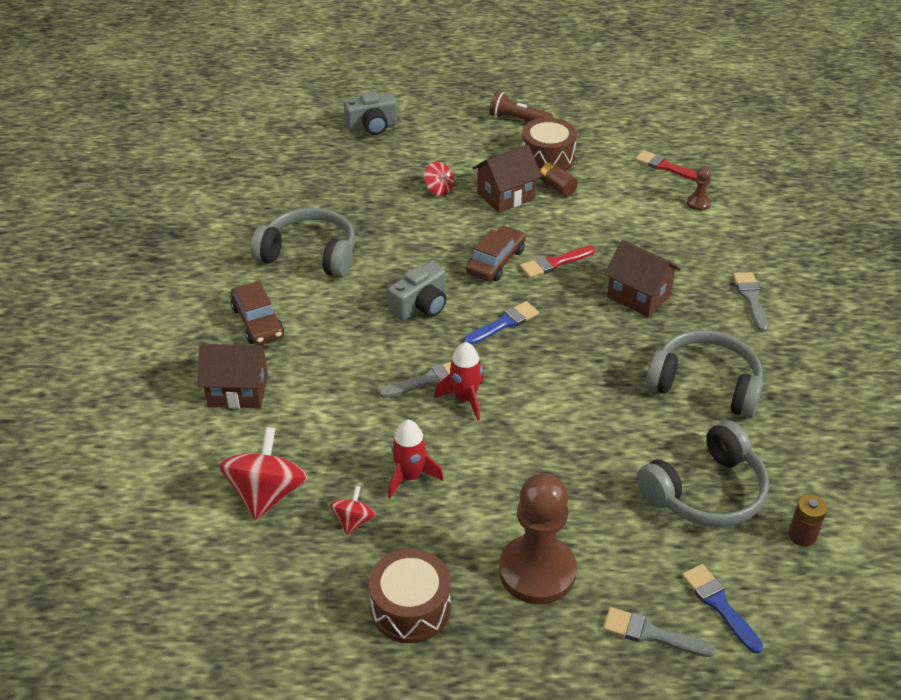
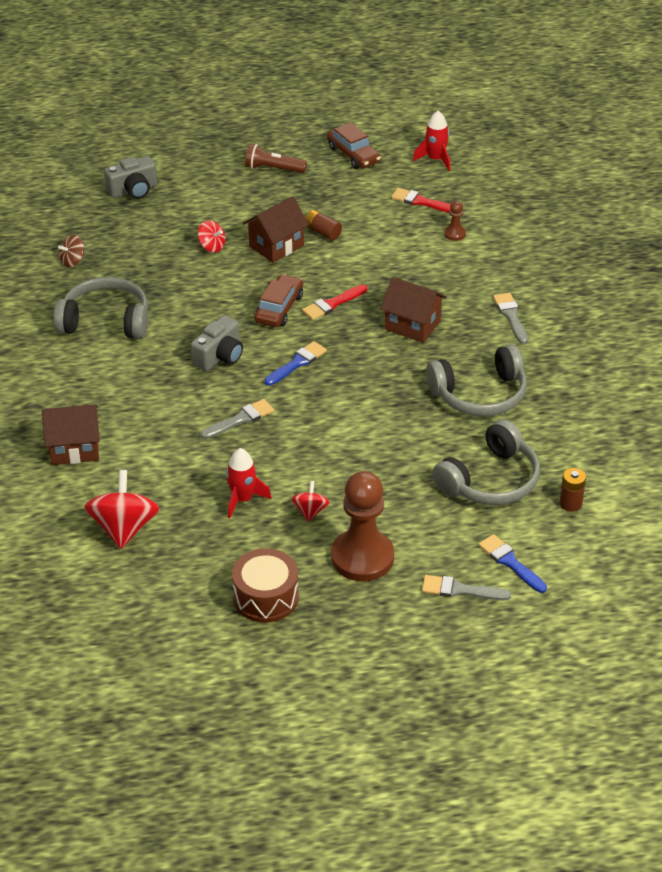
camera: 10 degrees left, 0 degrees up
(258, 322) = (75, 387): brown car -> brown car (353, 155)
(293, 189) = (72, 261): none -> brown spinning top
(353, 521) = (203, 539): red spinning top -> red spinning top (310, 511)
(465, 399) = (276, 431): red rocket -> red rocket (435, 159)
(547, 158) = (308, 205): brown drum -> none
(705, 385) = (480, 394): grey headphones -> grey headphones turned 150 degrees clockwise

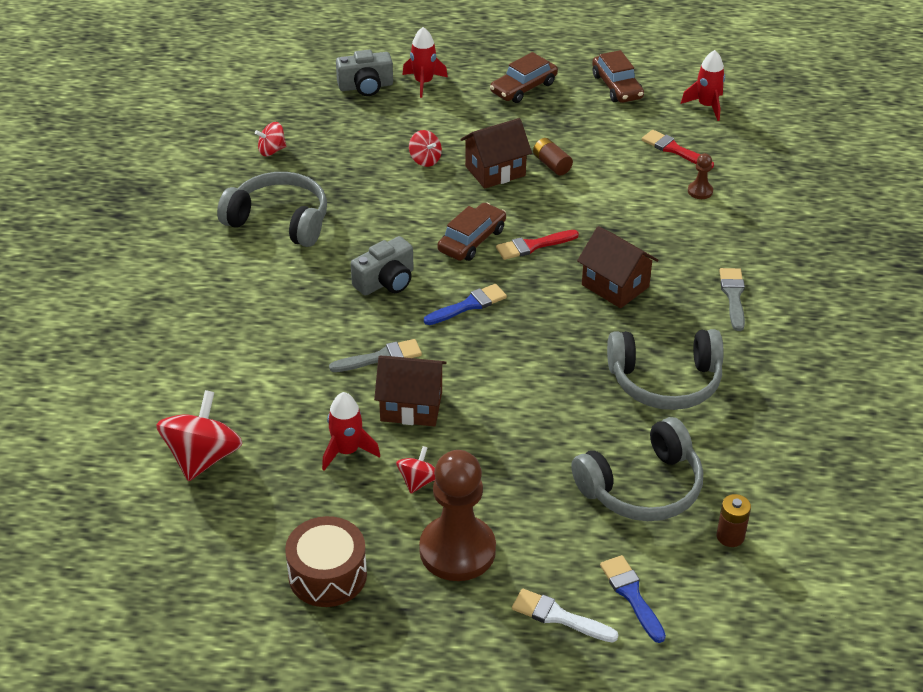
camera: 15 degrees right, 0 degrees up
(72, 261) = (272, 150): brown spinning top -> red spinning top
(74, 448) = (188, 355): brown house -> brown house (411, 406)
(183, 178) = (423, 83): none -> red rocket
(273, 169) = (523, 88): brown flashlight -> brown car
(460, 590) = (558, 617): grey brush -> white brush

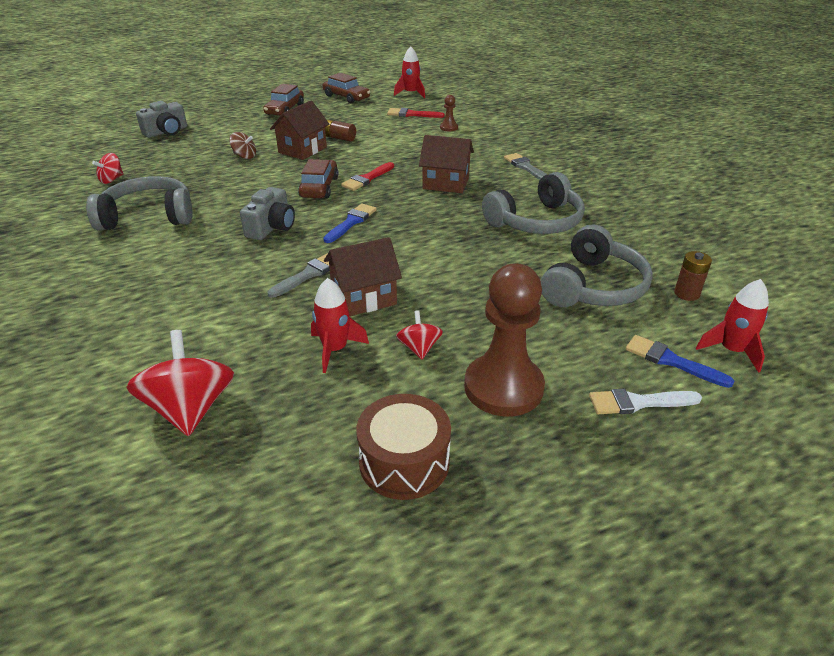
camera: 30 degrees left, 5 degrees down
(423, 83) = (210, 121): red rocket -> red rocket (731, 350)
(425, 160) = (244, 156): red spinning top -> brown spinning top

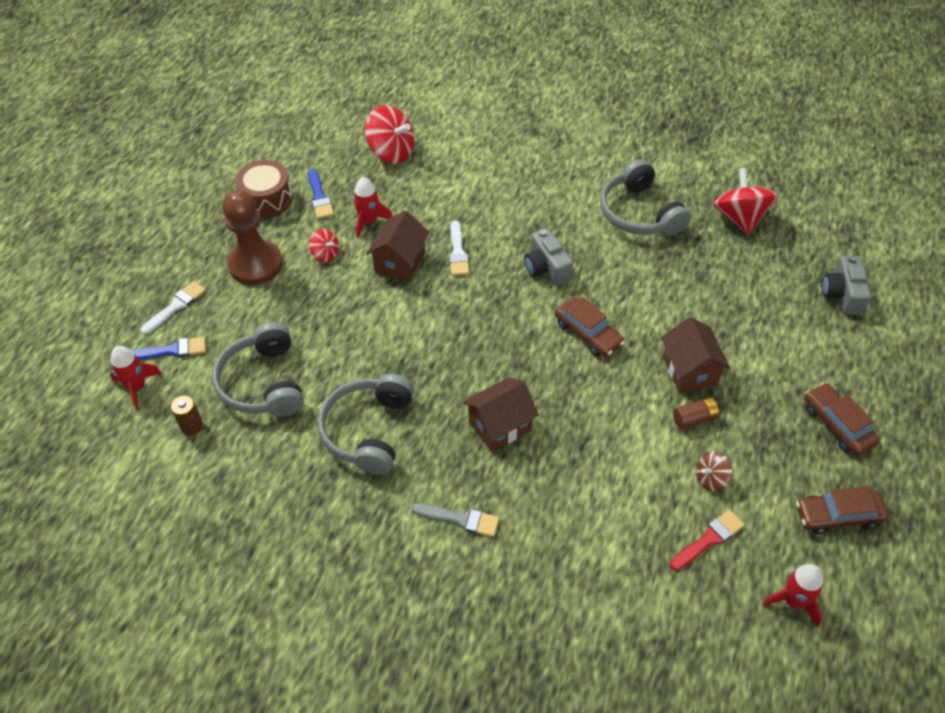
camera: 135 degrees right, 15 degrees up
(112, 180) = (740, 218): red spinning top -> red spinning top, size x1.90
(148, 216) = (639, 213): grey headphones -> grey headphones turned 120 degrees clockwise
(244, 156) = (714, 320): brown spinning top -> brown spinning top (711, 479)
(308, 274) = (458, 252): grey brush -> white brush
(351, 222) = (503, 316): blue brush -> blue brush (319, 197)
(367, 178) = (571, 376): red brush -> none
(449, 128) = (630, 542): brown pawn -> none

